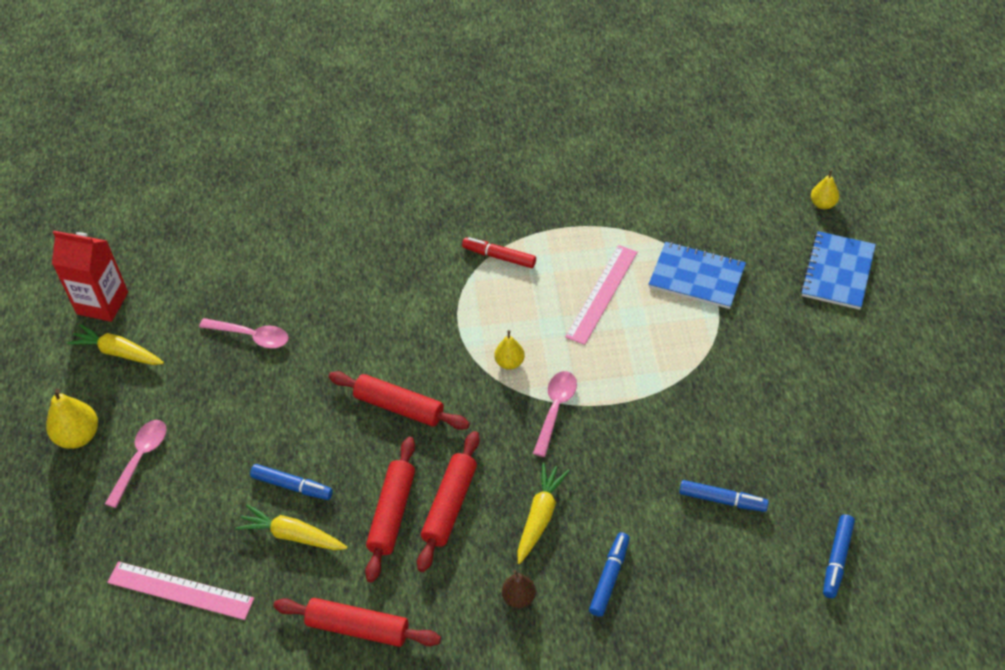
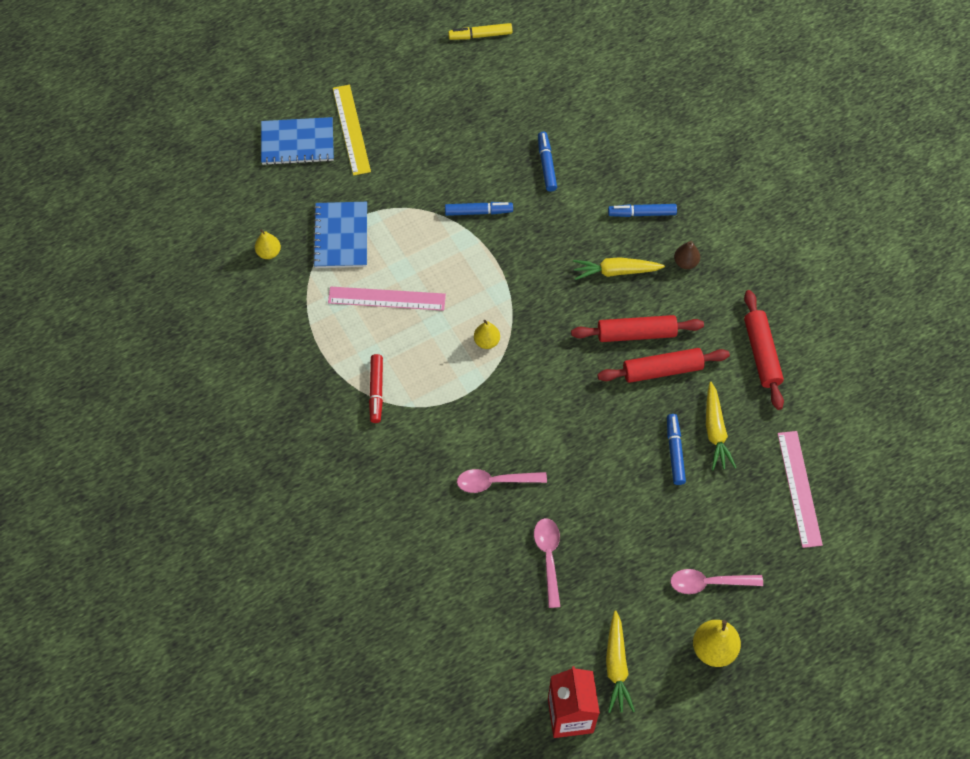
camera: 115 degrees left, 10 degrees up
(399, 407) = (566, 405): red rolling pin -> none
(555, 410) = (517, 293): pink spoon -> pink spoon (495, 482)
(823, 204) = (223, 168): yellow pear -> yellow pear (269, 252)
(837, 559) = (561, 90): blue marker -> blue marker (478, 212)
(841, 324) = (351, 129): none -> yellow ruler
(956, 498) = (480, 35): none -> yellow marker

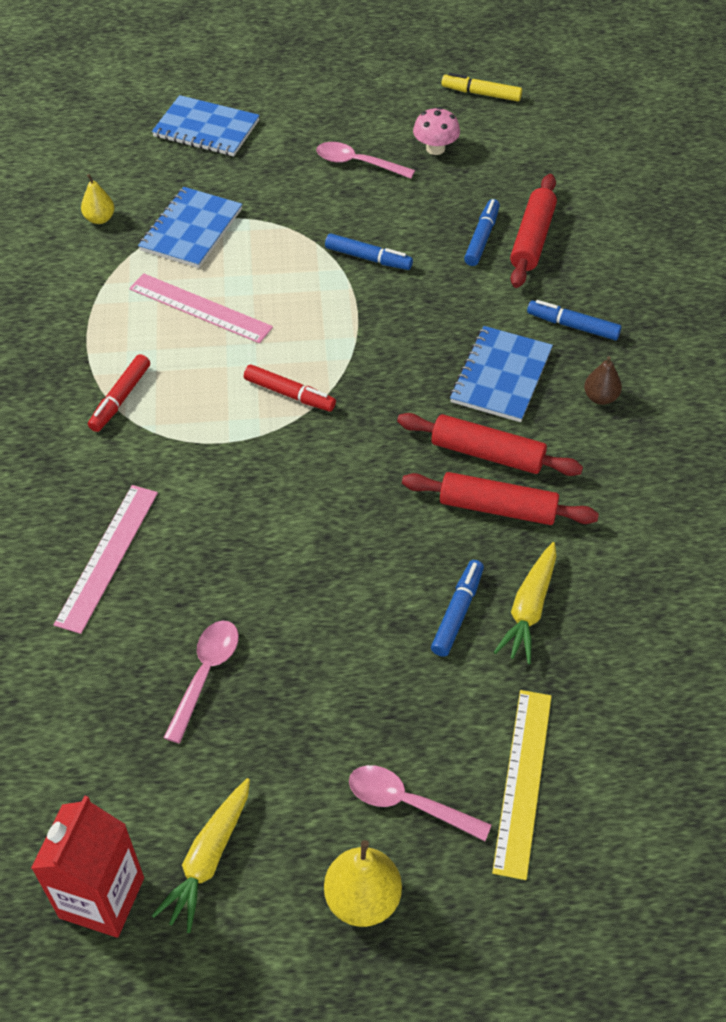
camera: 25 degrees right, 10 degrees down
(351, 129) = (274, 135): yellow ruler -> yellow ruler (522, 781)
(474, 98) = (435, 148): none -> pink mushroom
(486, 341) = (289, 394): yellow pear -> red marker
(495, 482) = (196, 555): pink spoon -> pink spoon (358, 163)
(615, 271) = (501, 376): yellow carrot -> blue notebook
(761, 353) = (648, 539): red rolling pin -> red rolling pin (532, 239)
(799, 488) = (612, 731): pink ruler -> pink ruler (107, 557)

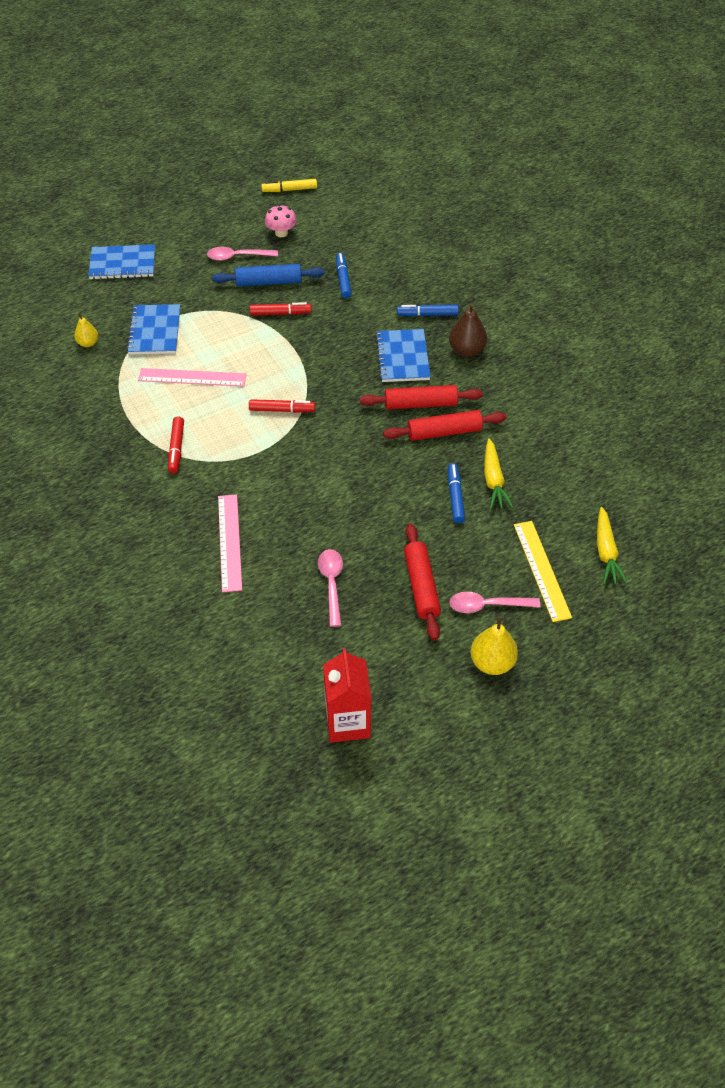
camera: 25 degrees left, 0 degrees up
(208, 859) = (395, 678): yellow carrot -> yellow carrot (606, 552)
(368, 258) = (280, 313): blue marker -> red marker
(378, 210) = (269, 282): none -> blue rolling pin
(532, 239) = (374, 271): red rolling pin -> red rolling pin (421, 586)
(600, 397) = (466, 350): brown pear -> brown pear, size x1.60

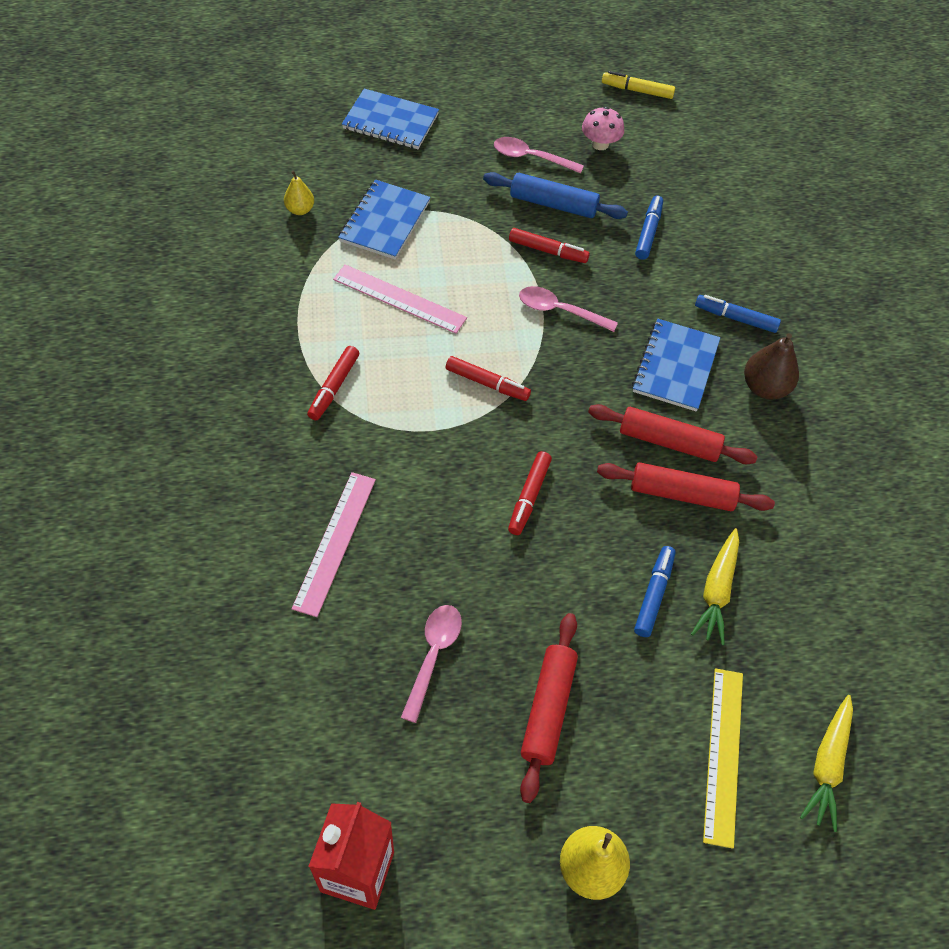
camera: 20 degrees right, 5 degrees up
(346, 469) = (529, 497): none -> red marker
(487, 605) = (624, 777): pink spoon -> pink spoon (560, 311)

